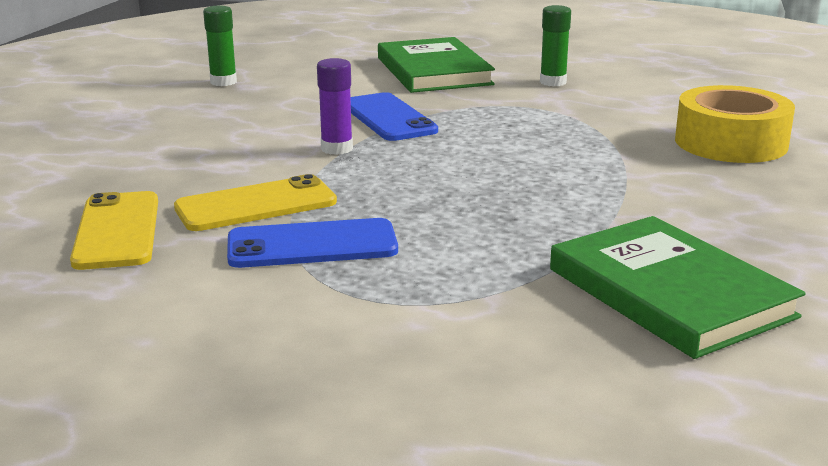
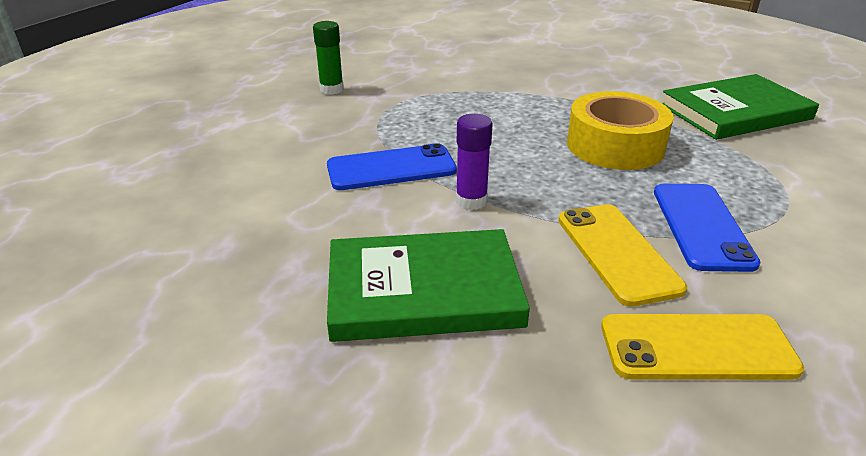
camera: 80 degrees left, 10 degrees up
(223, 82) = (185, 270): green glue stick -> none
(433, 71) = (256, 134): green book -> green book (423, 291)
(730, 142) = (496, 59): yellow tape -> yellow tape (615, 145)

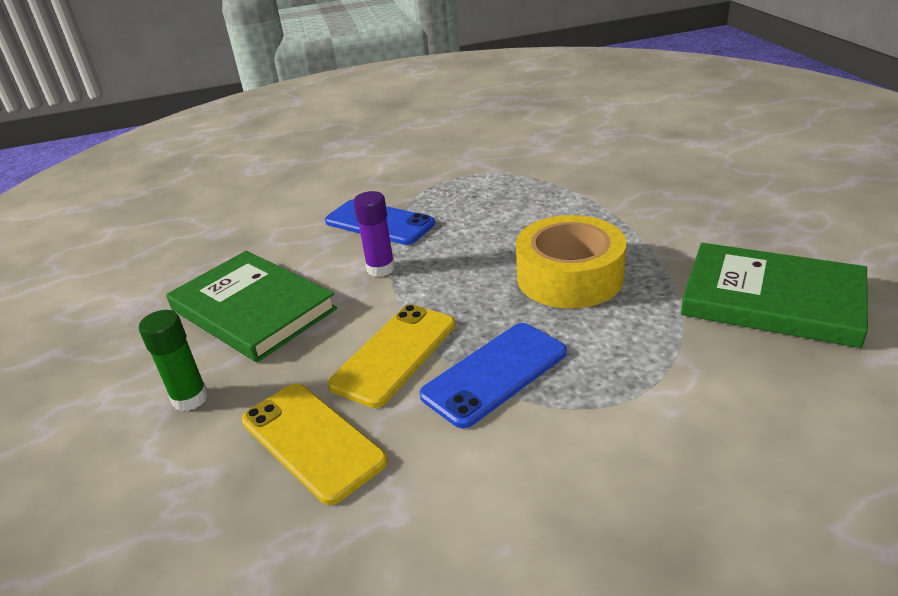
camera: 50 degrees right, 0 degrees up
(331, 89) = (451, 147): green glue stick -> green glue stick (190, 398)

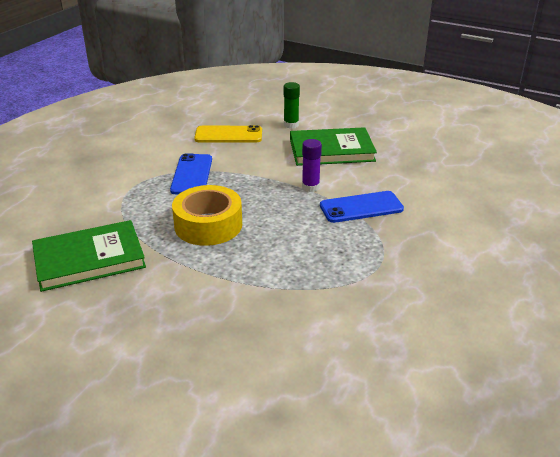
camera: 130 degrees right, 0 degrees up
(394, 354) = (242, 163): yellow phone -> none

